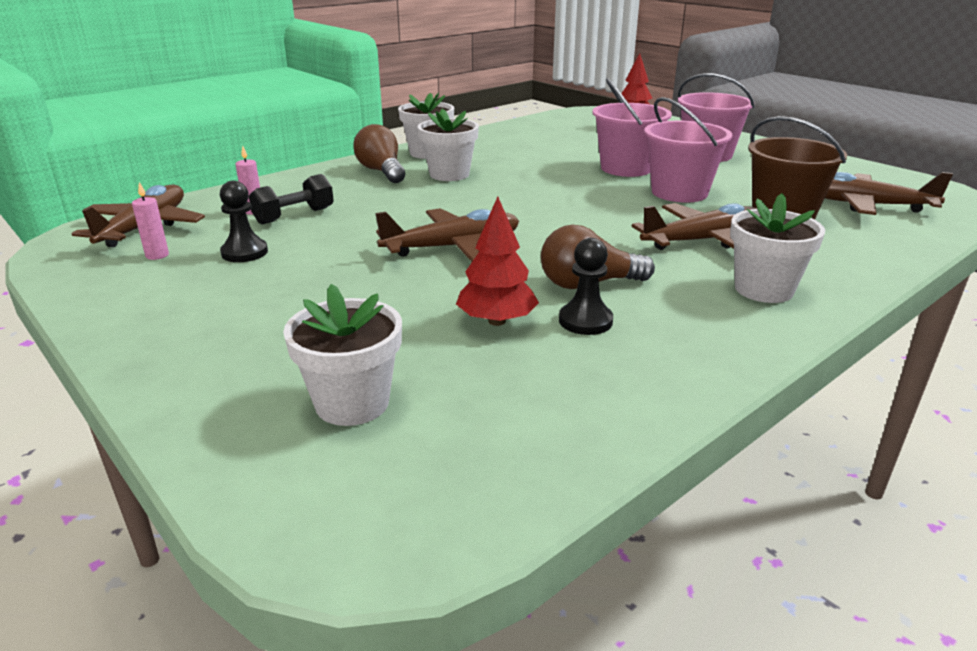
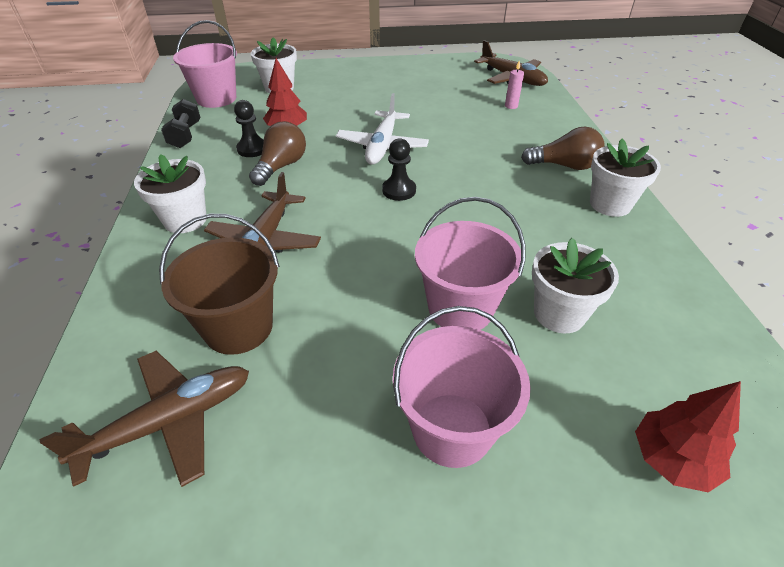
camera: 125 degrees right, 15 degrees up
(157, 255) = (465, 77): pink candle -> none
(244, 252) = (445, 94): black pawn -> black pawn (399, 190)
(294, 216) = (489, 115): black dumbbell -> black dumbbell (185, 135)
(449, 174) = (530, 193): white flower pot -> white flower pot (559, 314)
(452, 247) = (382, 146): brown plane -> white plane
(679, 192) = (359, 298): pink bucket -> pink bucket (216, 99)

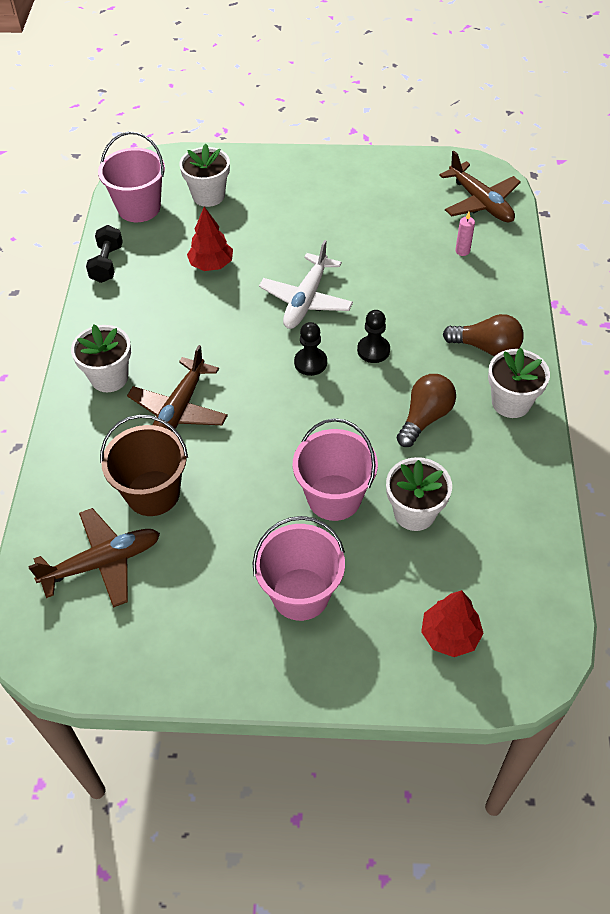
camera: 10 degrees right, 10 degrees up
(252, 149) = (174, 291): black pawn -> black pawn (373, 350)
(281, 166) = (201, 318): brown light bulb -> brown light bulb (425, 418)

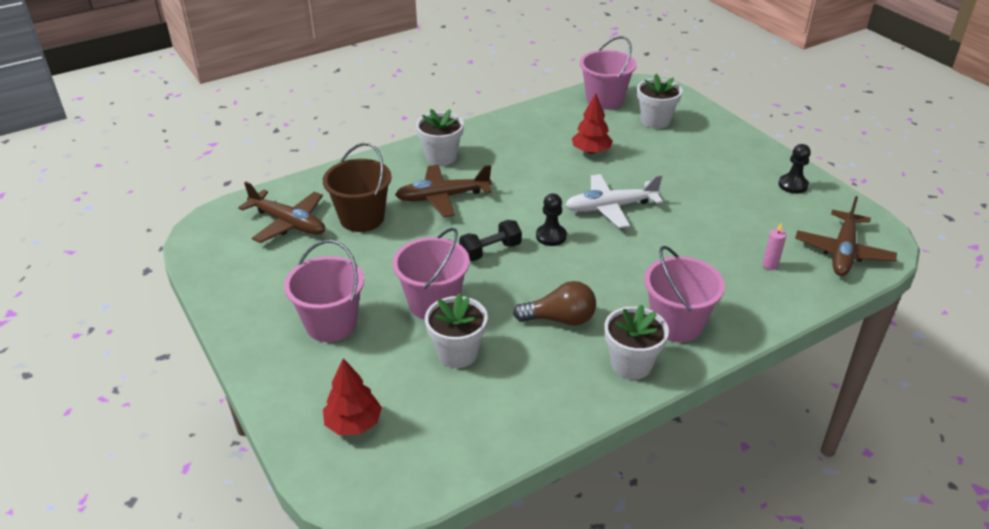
camera: 55 degrees right, 15 degrees down
(107, 264) = (538, 111): black dumbbell -> black dumbbell (490, 251)
(373, 350) = (599, 262): black pawn -> black pawn (793, 185)
(486, 347) = (676, 324): brown light bulb -> pink bucket

